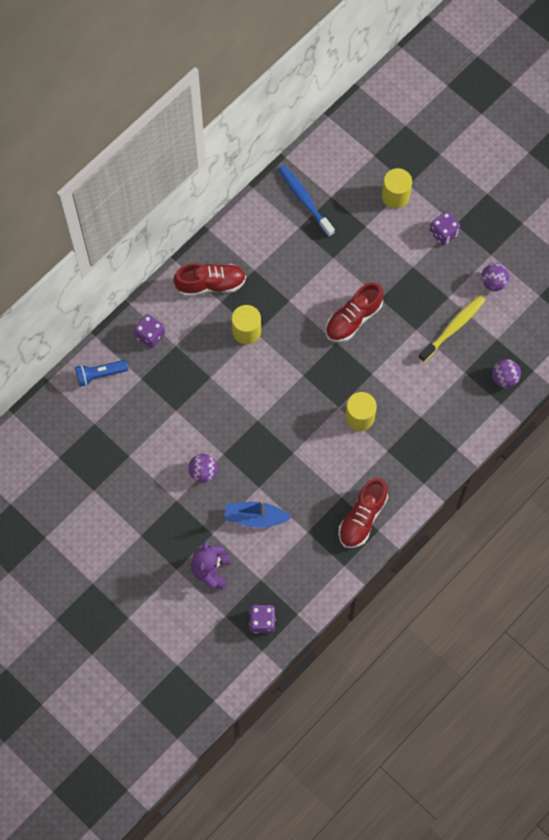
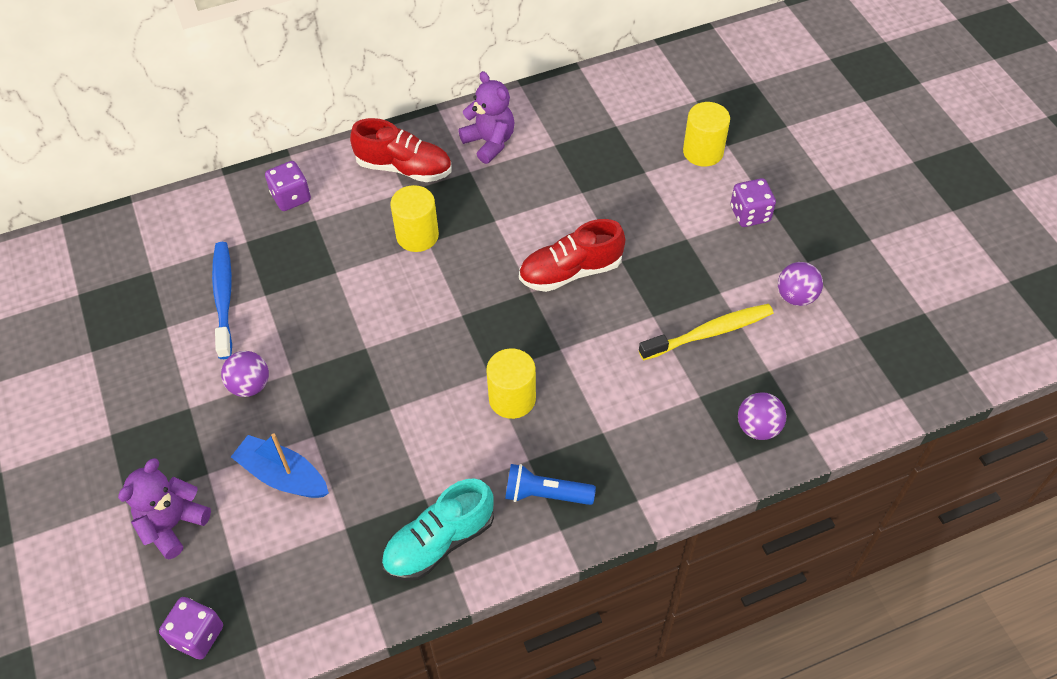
camera: 25 degrees right, 15 degrees down
(100, 375) = (198, 218): blue flashlight -> blue flashlight (545, 494)
(255, 242) = (489, 142): none -> purple teddy bear
(304, 200) = (579, 118): blue toothbrush -> blue toothbrush (224, 298)
(362, 518) = (439, 542): red shoe -> turquoise shoe

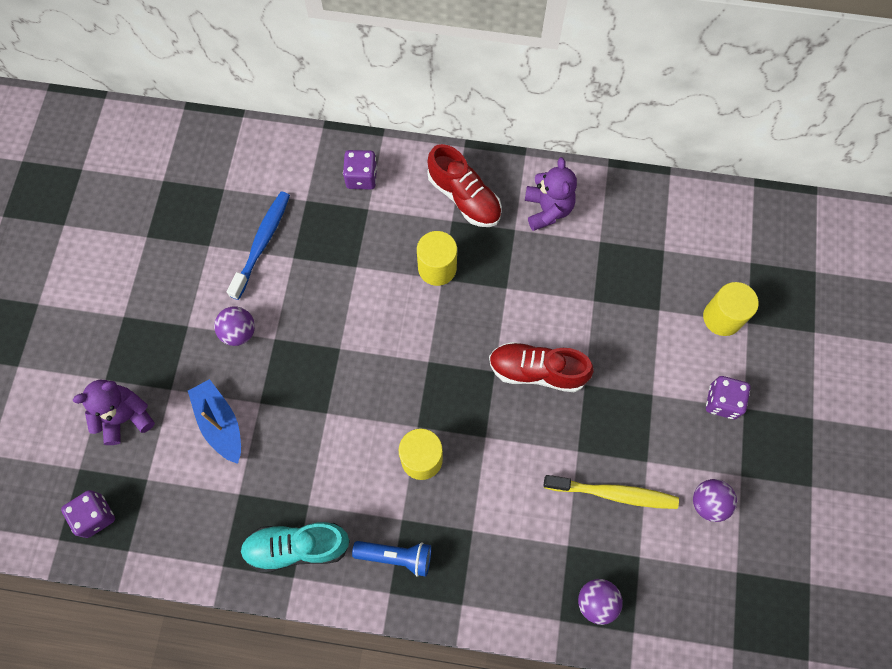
camera: 30 degrees right, 15 degrees up
(545, 494) = (396, 556): blue flashlight -> blue flashlight turned 150 degrees clockwise

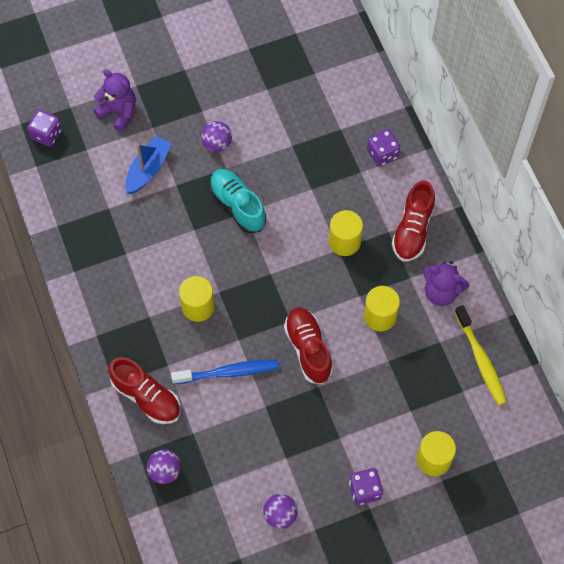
camera: 60 degrees right, 5 degrees down
(262, 243) = (290, 120): blue toothbrush -> blue toothbrush (228, 372)
(297, 547) = (94, 262): turquoise shoe -> turquoise shoe (237, 205)
(396, 556) = (123, 326): blue flashlight -> none
(497, 575) = (146, 397): none -> red shoe
(540, 281) = (380, 316): none -> yellow cylinder
(547, 209) = (441, 292): purple teddy bear -> purple teddy bear turned 60 degrees clockwise
(613, 493) = (248, 446): yellow toothbrush -> yellow toothbrush (481, 360)

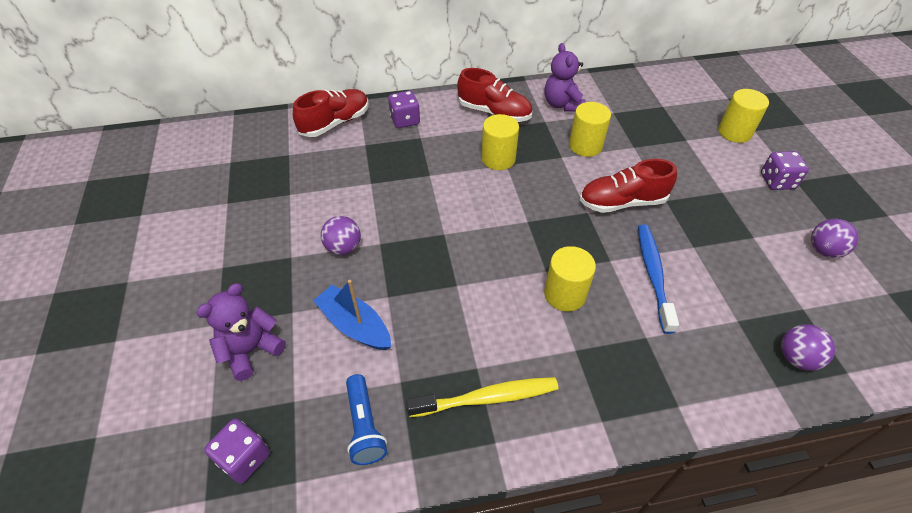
camera: 80 degrees left, 15 degrees down
(74, 194) = (364, 426): none -> blue flashlight
(146, 397) = (694, 367): red shoe -> red shoe (335, 123)
(237, 205) = (433, 239): turquoise shoe -> none
(441, 292) = (562, 104): purple teddy bear -> purple teddy bear turned 135 degrees clockwise
(481, 360) = (631, 92): yellow toothbrush -> yellow toothbrush (487, 398)

